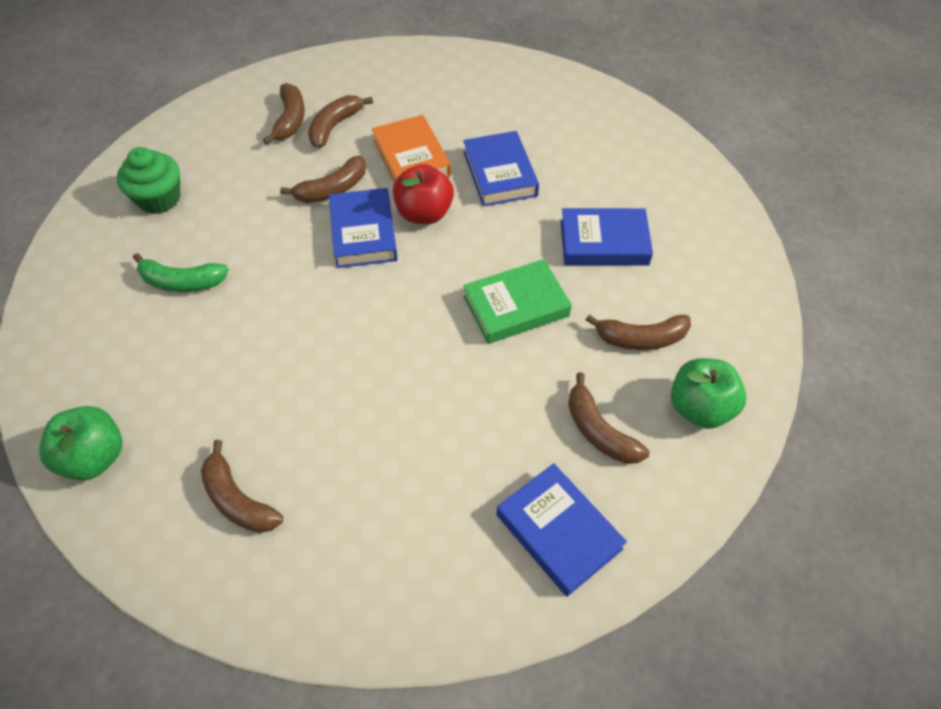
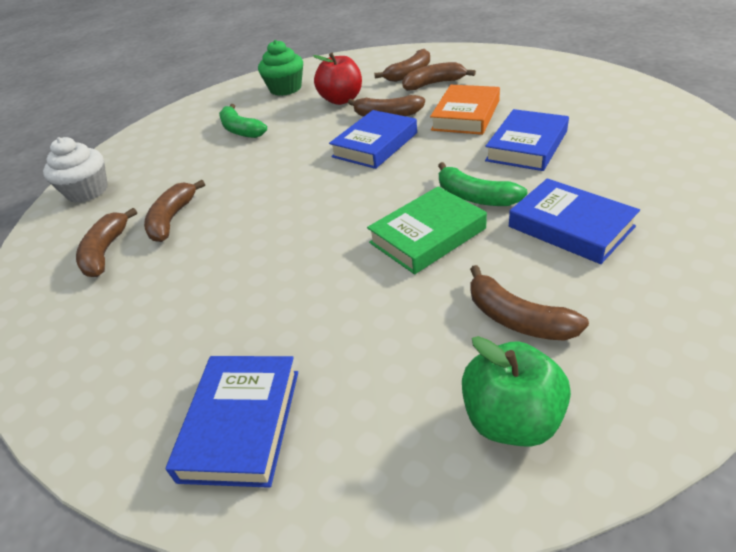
camera: 50 degrees right, 15 degrees down
(94, 457) = (87, 191): green apple -> white cupcake
(424, 213) = (432, 149): red apple -> red apple (341, 100)
(512, 249) = (475, 197): none -> green banana
(516, 306) = (427, 236): green book -> green book turned 60 degrees counterclockwise
(599, 431) = (380, 368): brown banana -> brown banana (172, 219)

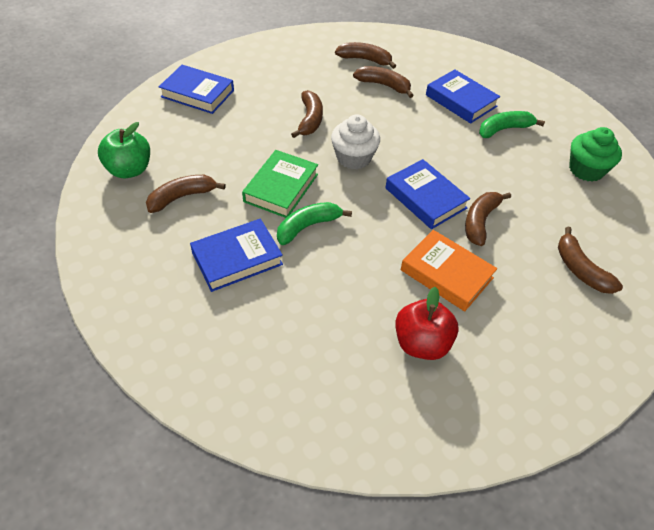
camera: 100 degrees right, 10 degrees up
(87, 191) = (447, 53): white cupcake -> white cupcake (353, 158)
(341, 100) = (535, 201): red apple -> red apple (421, 343)
(427, 236) = (281, 188): green book -> green book turned 45 degrees clockwise
(434, 84) = (538, 279): brown banana -> brown banana (310, 120)
(527, 146) = (360, 289): blue book -> blue book (461, 101)

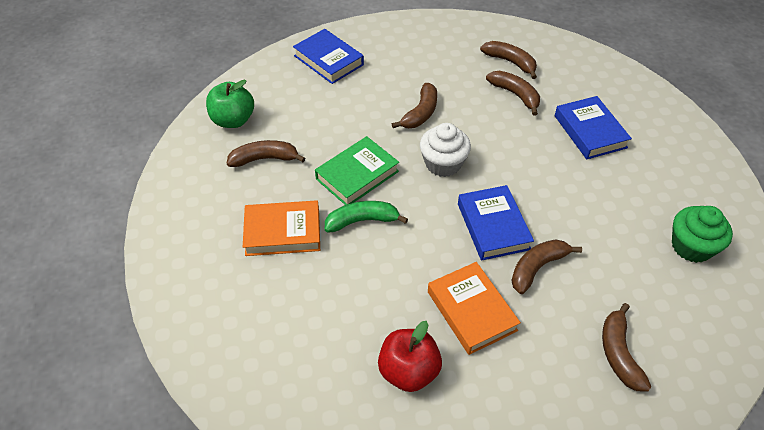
camera: 25 degrees right, 0 degrees up
(237, 258) = (283, 232): blue book -> orange book
(504, 129) = (621, 176): green banana -> none

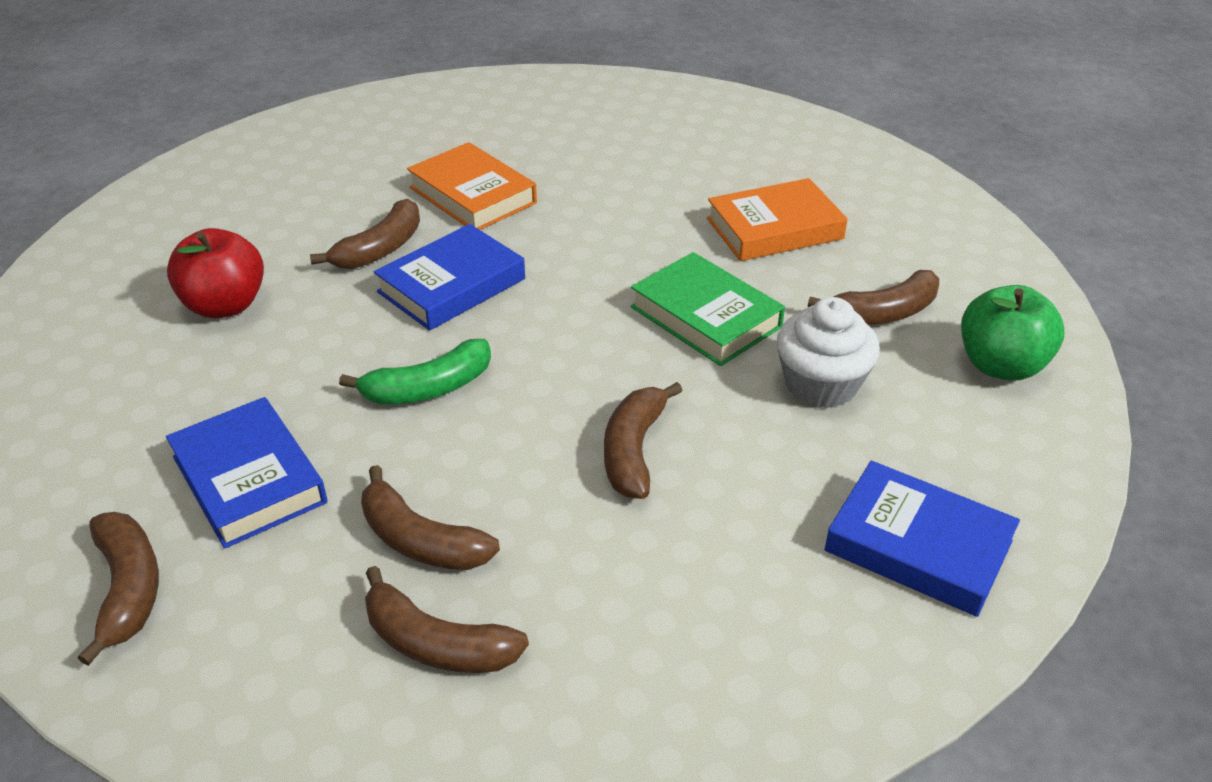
camera: 165 degrees right, 10 degrees down
(357, 175) = (705, 317): green book -> green book turned 75 degrees counterclockwise
(362, 221) = (664, 259): green banana -> green banana (428, 388)
(408, 371) = (539, 141): red apple -> red apple (225, 305)
(443, 164) = (557, 361): white cupcake -> white cupcake (821, 385)
(493, 226) = (452, 285): blue book -> blue book turned 75 degrees clockwise
(619, 353) = (278, 188): brown banana -> brown banana (128, 589)
(691, 246) = (120, 311): green cupcake -> none

